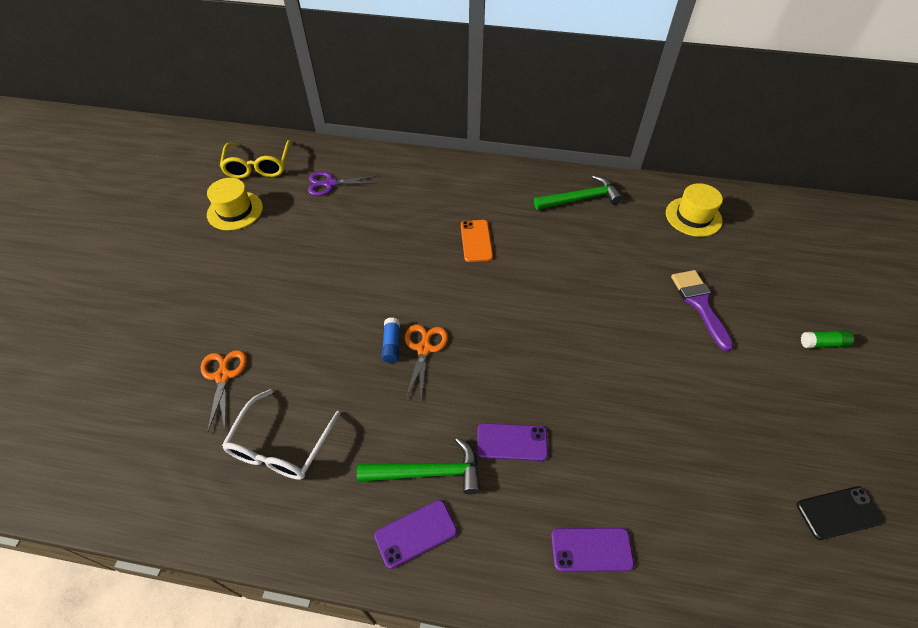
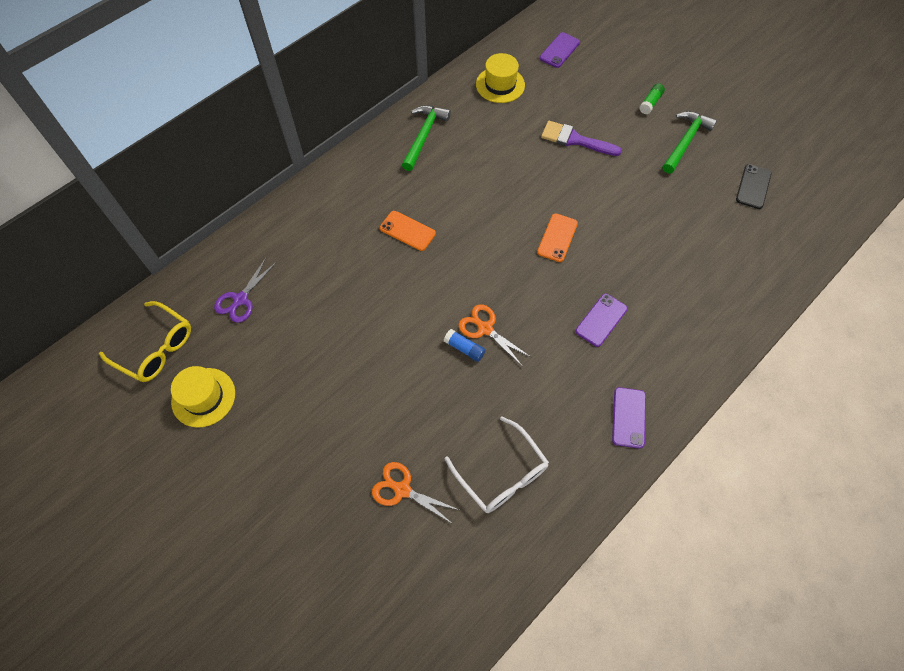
camera: 55 degrees left, 10 degrees up
(428, 472) = (590, 385): green hammer -> green hammer (685, 141)
(572, 351) = (557, 238): none -> orange phone
(591, 549) = (700, 323): purple phone -> purple phone (559, 50)

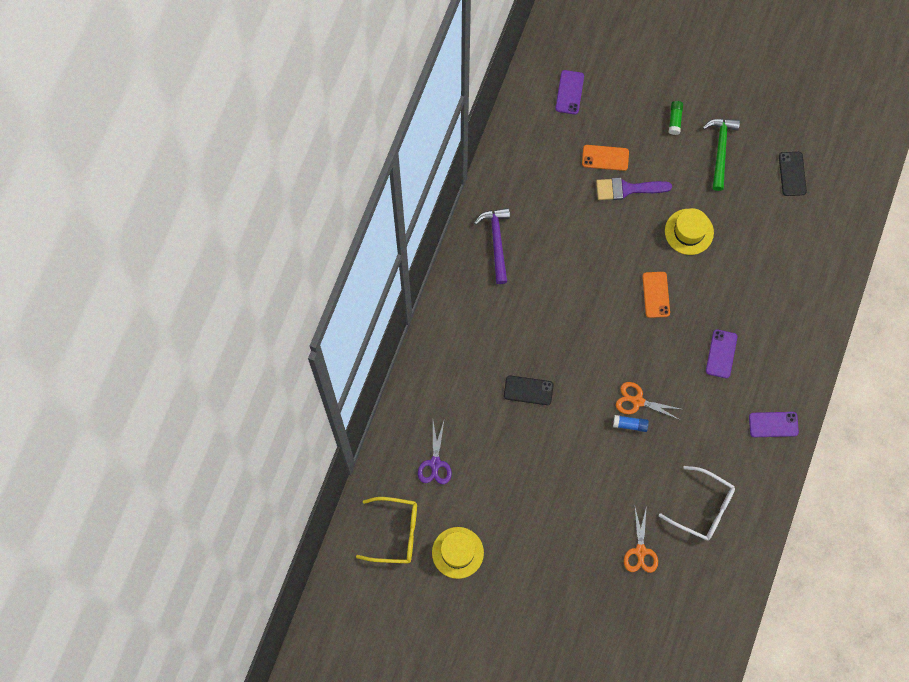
camera: 25 degrees left, 10 degrees up
(377, 271) = (528, 390): none -> black phone
(402, 490) = (640, 551): orange scissors -> orange scissors turned 90 degrees counterclockwise
(407, 231) = (533, 342): orange phone -> orange phone (605, 158)
(424, 136) = (496, 242): green hammer -> purple hammer
(500, 85) = (535, 156): yellow hat -> yellow hat (689, 232)
(628, 417) = (773, 424): purple phone -> purple phone turned 75 degrees counterclockwise

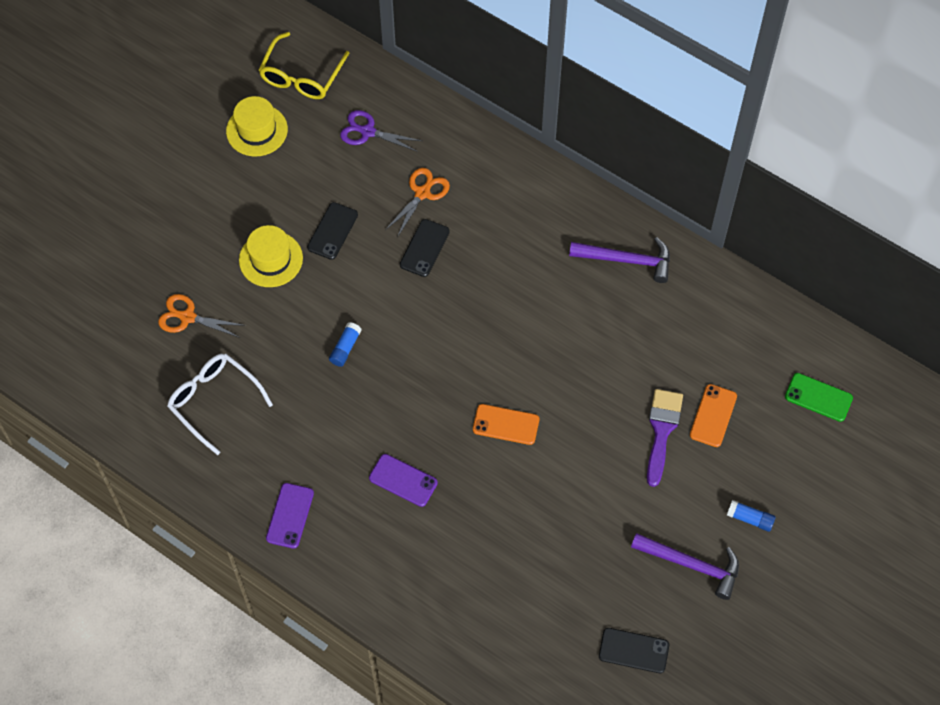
camera: 105 degrees right, 10 degrees down
(533, 464) = (332, 231): none -> black phone
(569, 92) = (818, 397): purple phone -> green phone
(637, 401) = (372, 365): orange scissors -> orange scissors (422, 193)
(675, 120) = (750, 519): green glue stick -> blue glue stick
(689, 232) = (582, 490): yellow hat -> yellow hat (271, 259)
(703, 508) = (214, 401): white glasses -> white glasses turned 90 degrees clockwise
(720, 150) = (691, 565): green hammer -> purple hammer

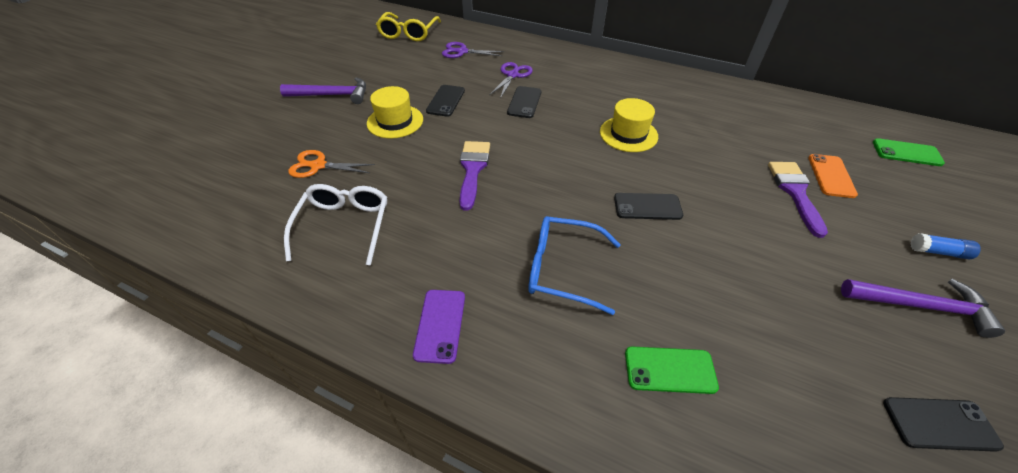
camera: 10 degrees left, 15 degrees down
(214, 401) = (344, 226): white glasses -> white glasses turned 60 degrees clockwise
(257, 130) = (377, 58): yellow hat -> yellow hat (628, 134)
(345, 348) = (473, 169): blue glue stick -> purple brush
(403, 480) = (563, 269): purple phone -> blue glasses
(422, 193) = (512, 75): orange scissors -> purple scissors
(458, 581) = (670, 370): none -> green phone
(506, 424) = (647, 206): orange phone -> black phone
(626, 260) = (687, 93): purple hammer -> purple hammer (332, 95)

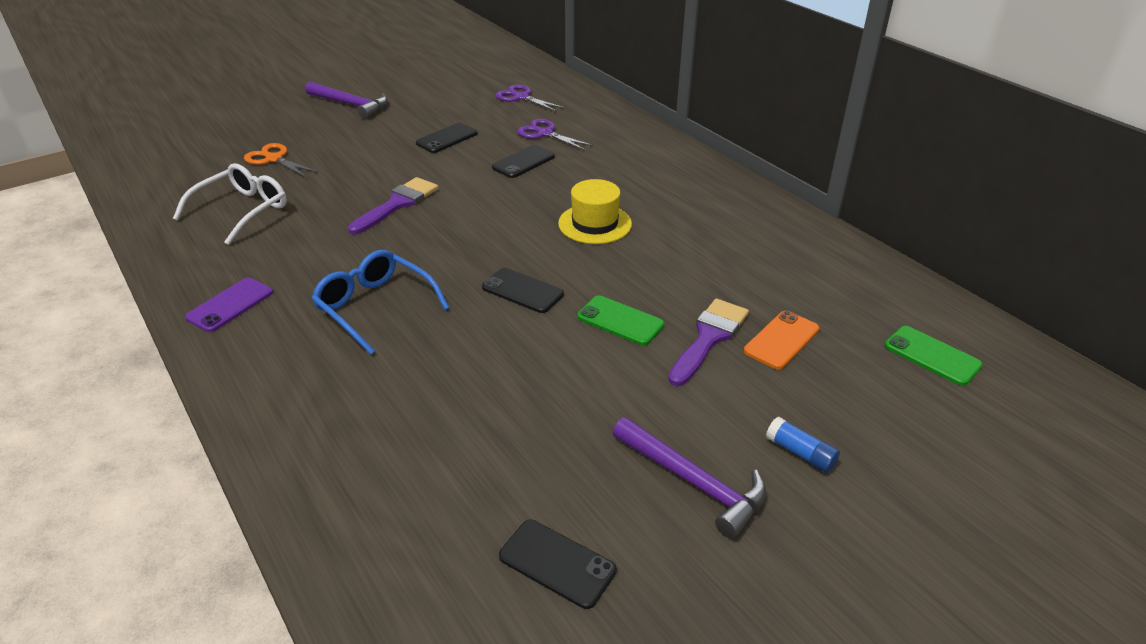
camera: 30 degrees right, 10 degrees down
(395, 121) = (378, 143): yellow hat -> none
(408, 33) = (488, 66): yellow glasses -> none
(512, 75) = (545, 133): purple scissors -> purple scissors turned 105 degrees counterclockwise
(670, 370) = (366, 412): green phone -> green phone (620, 321)

